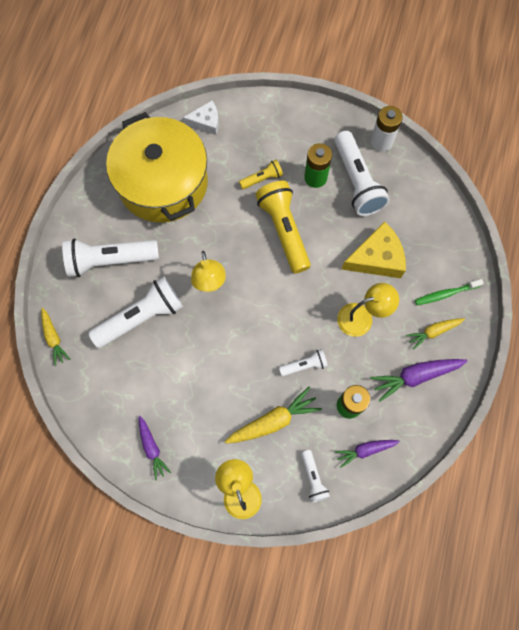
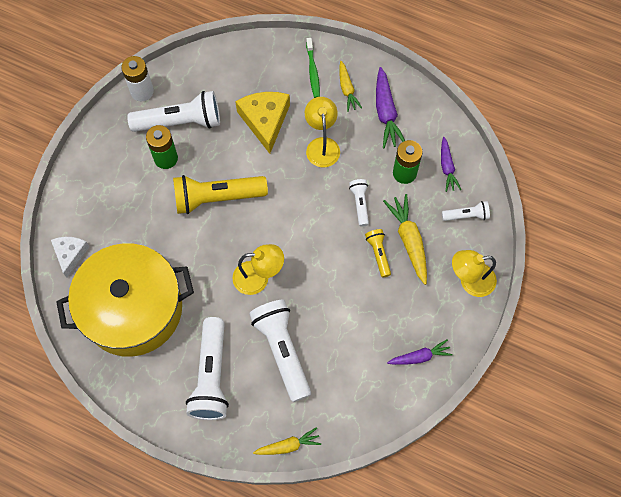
camera: 80 degrees left, 5 degrees down
(262, 179) = (154, 209): yellow flashlight -> yellow flashlight (378, 254)

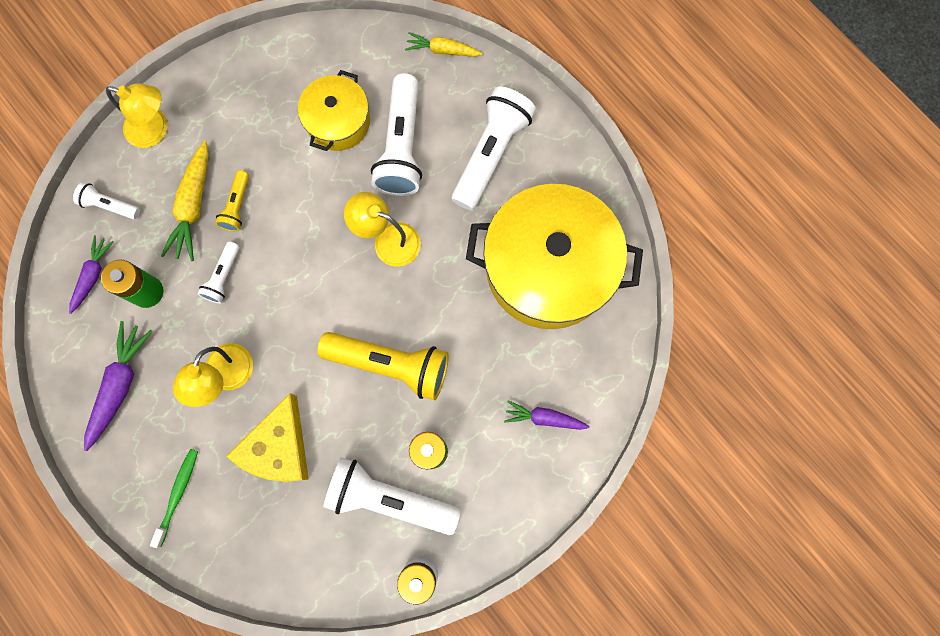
camera: 155 degrees left, 10 degrees up
(70, 254) = (599, 371): white cheese -> none
(340, 348) = (338, 121): none -> yellow pot
(347, 89) = (149, 444): yellow carrot -> none
(420, 357) = (259, 76): purple carrot -> purple carrot (544, 418)

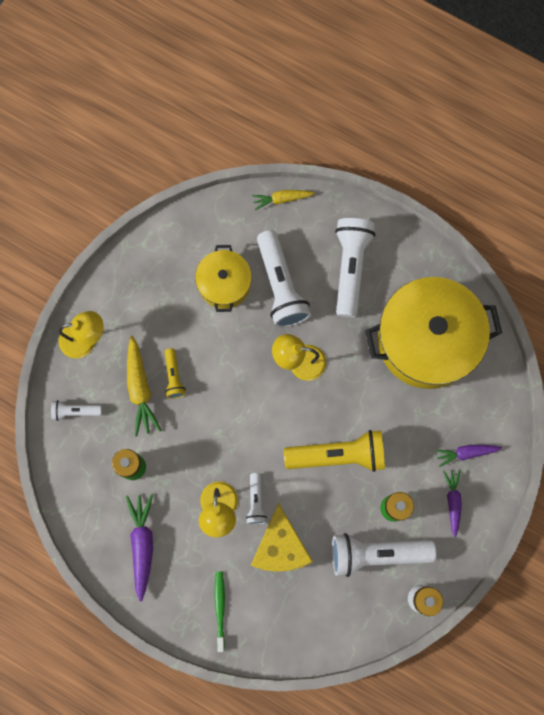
camera: 20 degrees left, 0 degrees up
(93, 275) = (85, 469): purple carrot -> purple carrot (452, 501)
(223, 277) = (186, 434): white flashlight -> white flashlight (256, 501)

